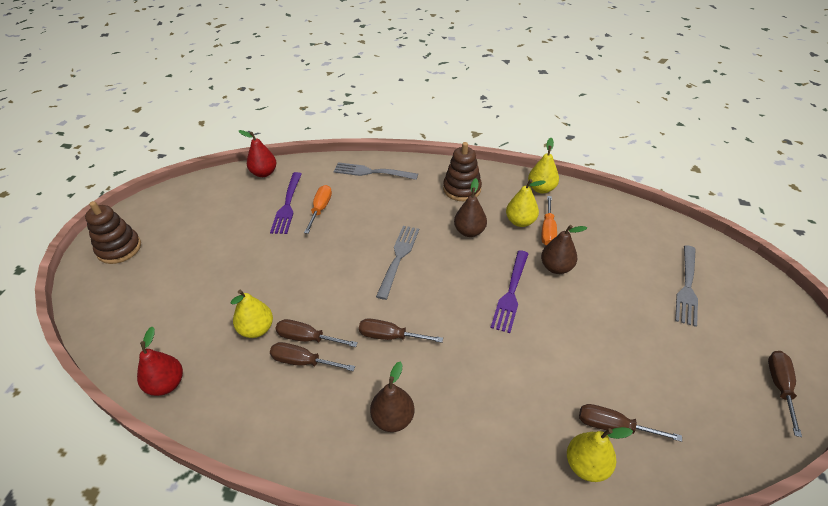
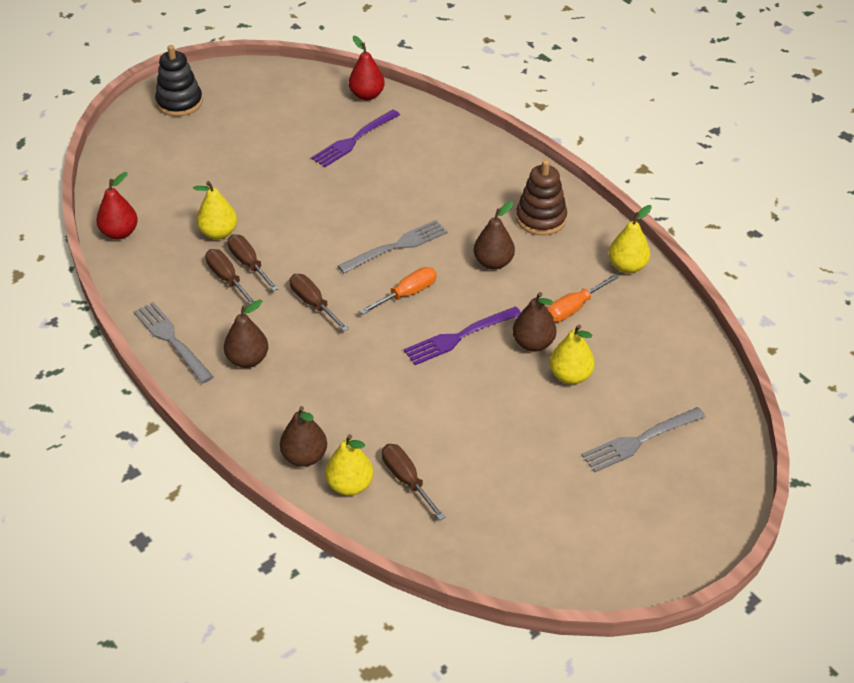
camera: 40 degrees right, 0 degrees up
(119, 249) = (179, 103): brown stacking toy -> black stacking toy
(320, 209) = (379, 161): orange screwdriver -> orange screwdriver (407, 294)
(372, 172) = (471, 151): grey fork -> grey fork (171, 340)
(520, 221) = (557, 284): yellow pear -> yellow pear (570, 376)
(529, 469) = (304, 457): none -> brown pear
(779, 387) = (596, 560): brown screwdriver -> none

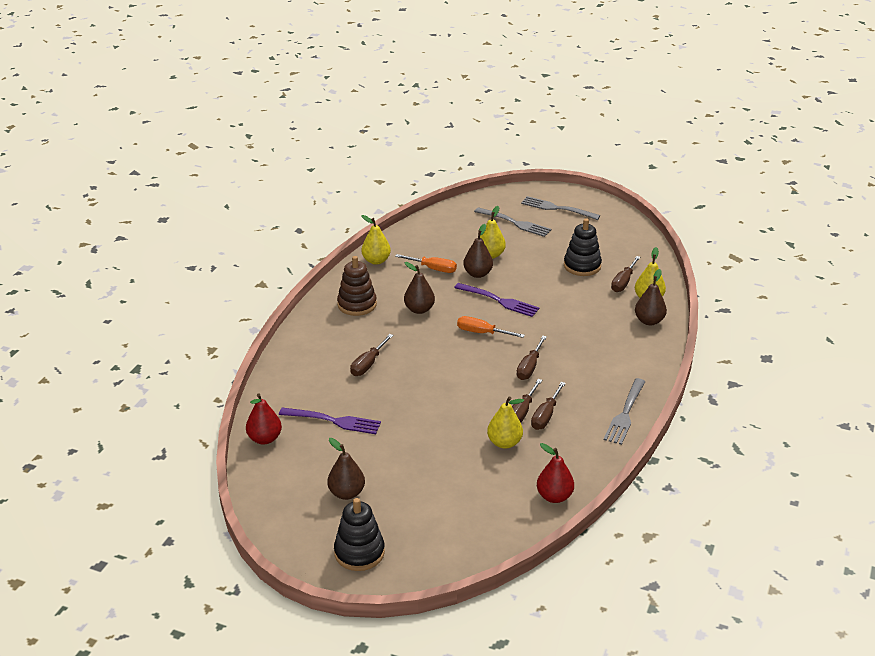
camera: 120 degrees left, 10 degrees down
(247, 360) = (605, 373): brown pear -> brown pear (346, 493)
(397, 246) = (440, 353): grey fork -> grey fork (557, 208)
(423, 190) = (368, 364): none -> brown screwdriver
(478, 457) = (582, 266): none -> black stacking toy

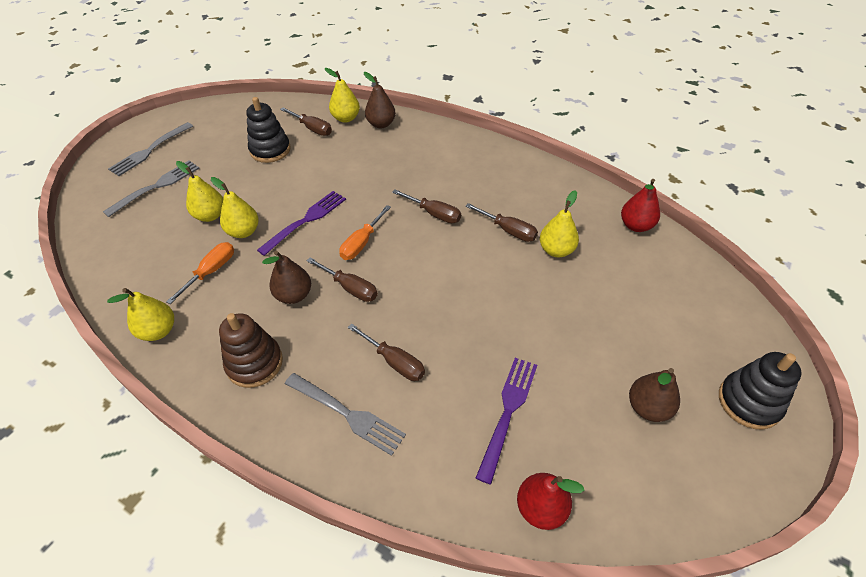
camera: 80 degrees left, 15 degrees up
(477, 274) = (243, 232): brown pear -> yellow pear
(546, 415) = (515, 213): brown screwdriver -> brown screwdriver (350, 288)
(625, 414) = (517, 161): grey fork -> grey fork (347, 414)

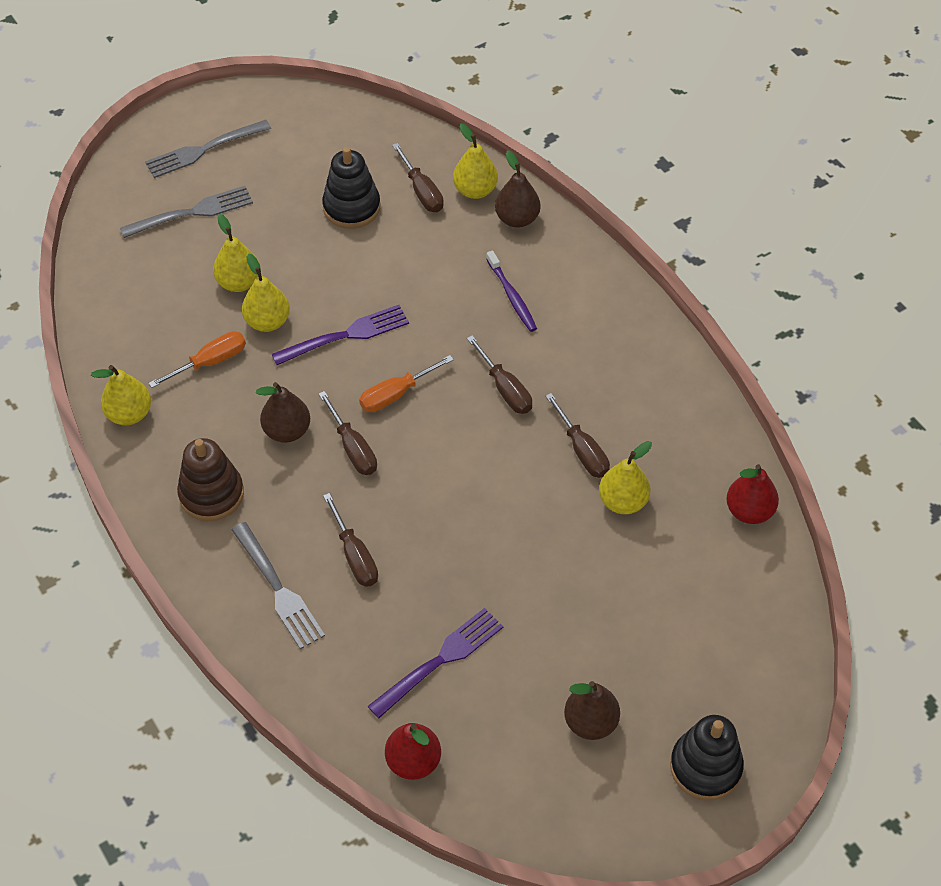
camera: 25 degrees right, 5 degrees up
(404, 163) = (512, 296): none -> purple toothbrush

